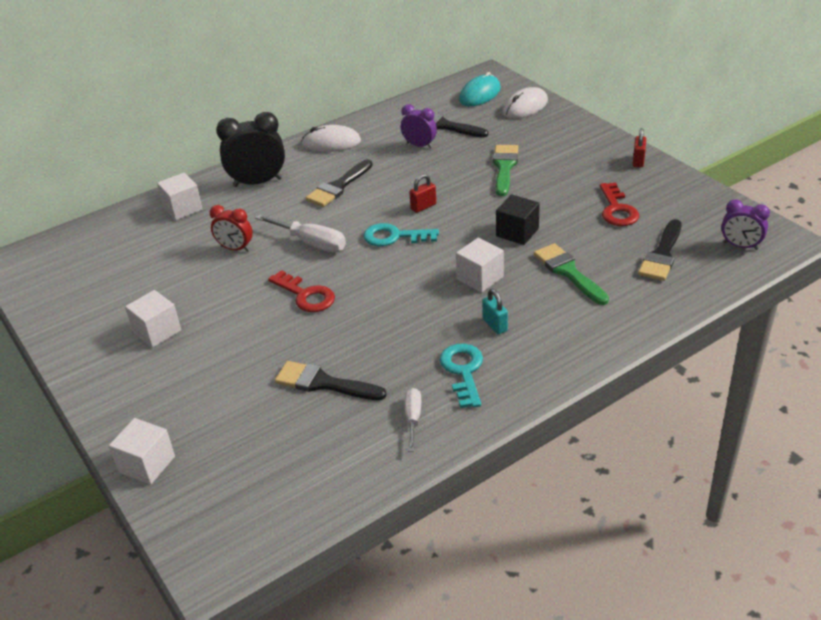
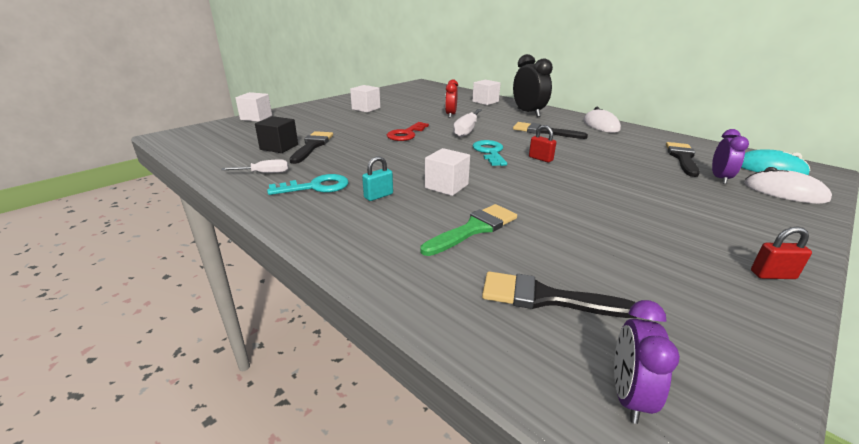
camera: 75 degrees right, 10 degrees down
(419, 145) = (635, 151): purple clock -> purple clock (719, 178)
(504, 167) = (643, 187): green brush -> none
(517, 232) = (530, 199): black cube -> black cube (279, 147)
(617, 209) = (626, 258): red key -> none

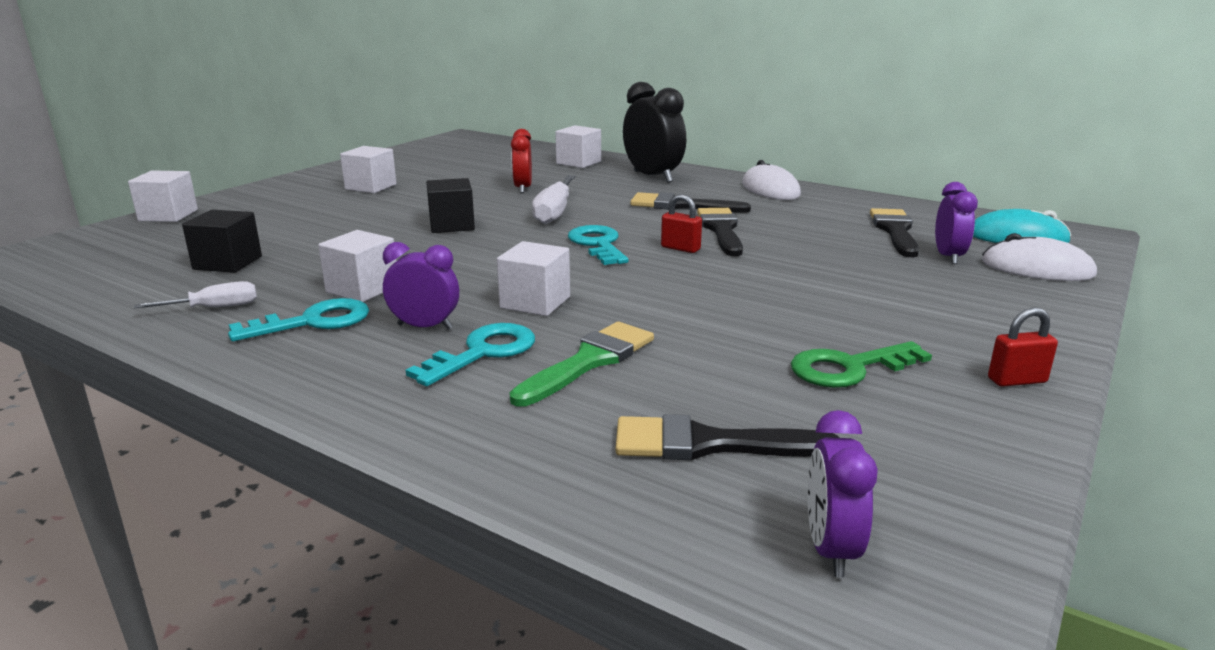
camera: 10 degrees left, 5 degrees down
(312, 146) = (288, 256): black brush -> black brush (721, 230)
(348, 169) = (362, 289): none -> white cube
(378, 196) = (425, 327): turquoise padlock -> purple clock
(406, 134) = (452, 225): red key -> black cube
(409, 216) = (483, 352): none -> turquoise key
(647, 252) = (849, 368): none -> green key

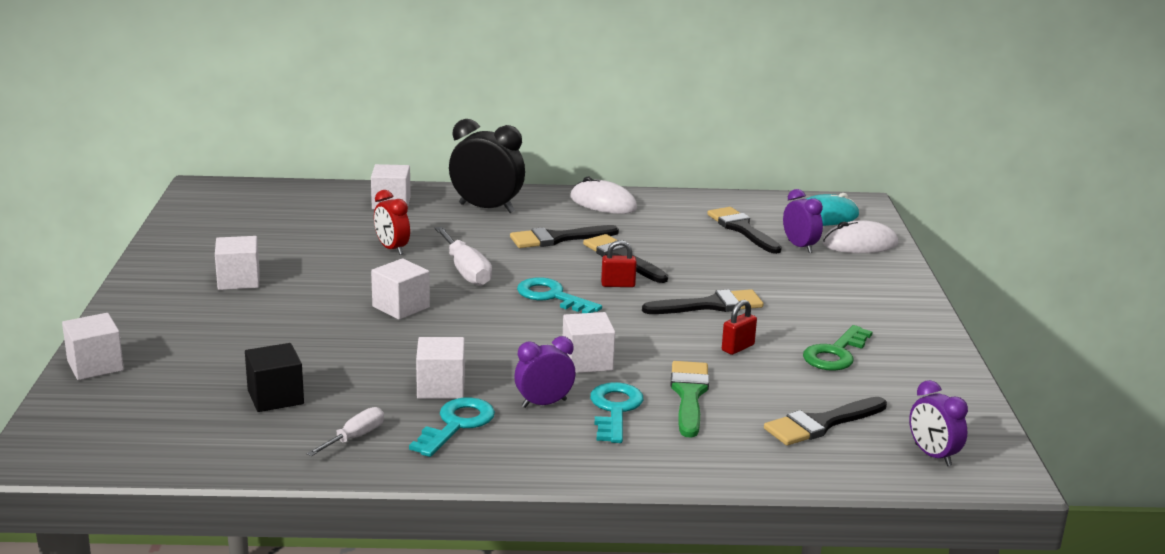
camera: 35 degrees left, 0 degrees up
(452, 225) = (401, 307): black cube -> white cube
(755, 285) = (710, 305): none -> black brush
(1017, 380) = (923, 335): red padlock -> red padlock (737, 348)

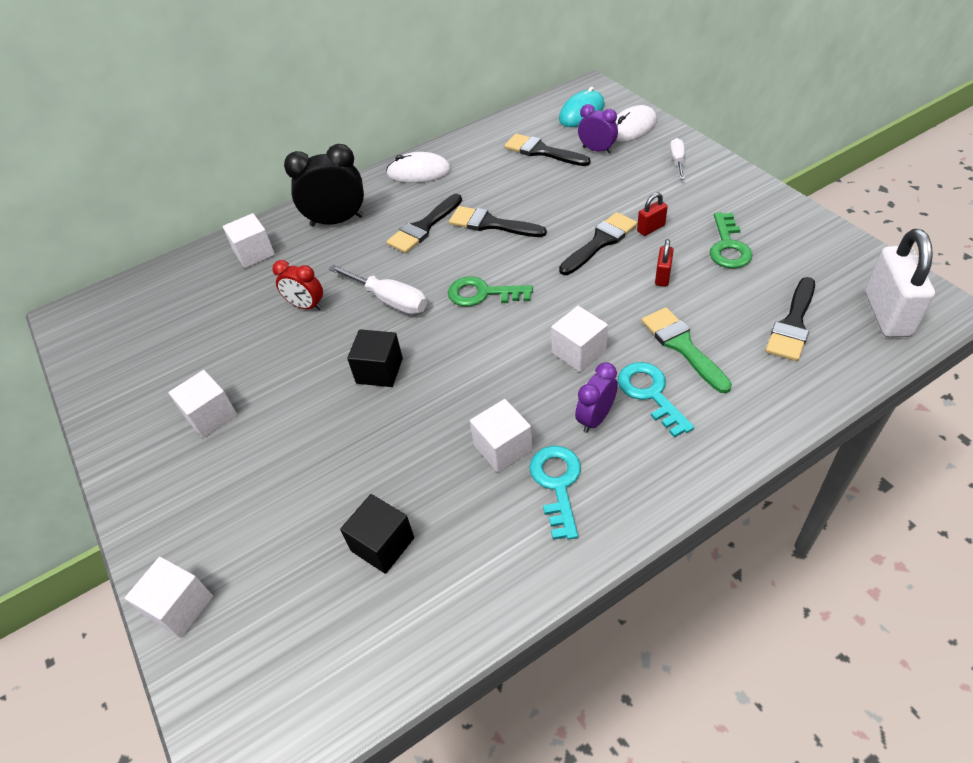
camera: 25 degrees left, 25 degrees up
(355, 437) = (495, 552): white screwdriver -> white screwdriver (677, 161)
(401, 307) = (379, 371): white cube -> black cube
(552, 296) = (482, 293): turquoise key -> green key
(618, 285) = (516, 254): red padlock -> red padlock (651, 228)
(933, 455) = (887, 314): purple clock -> white padlock

